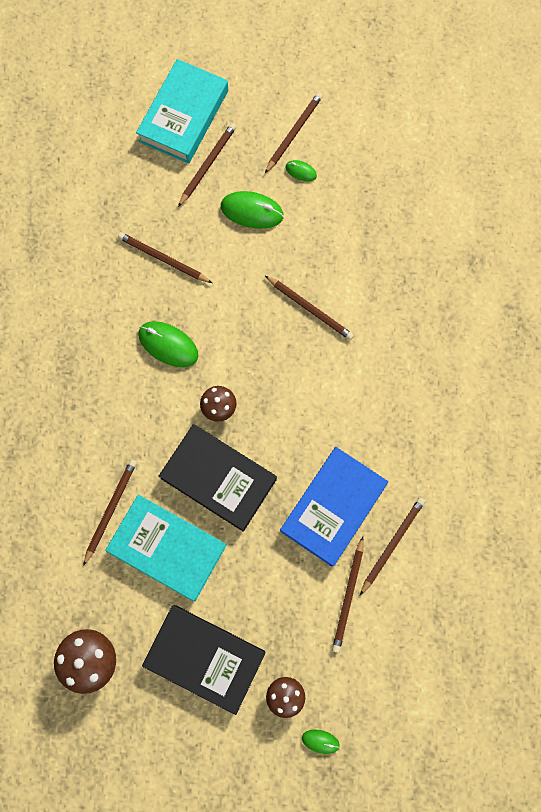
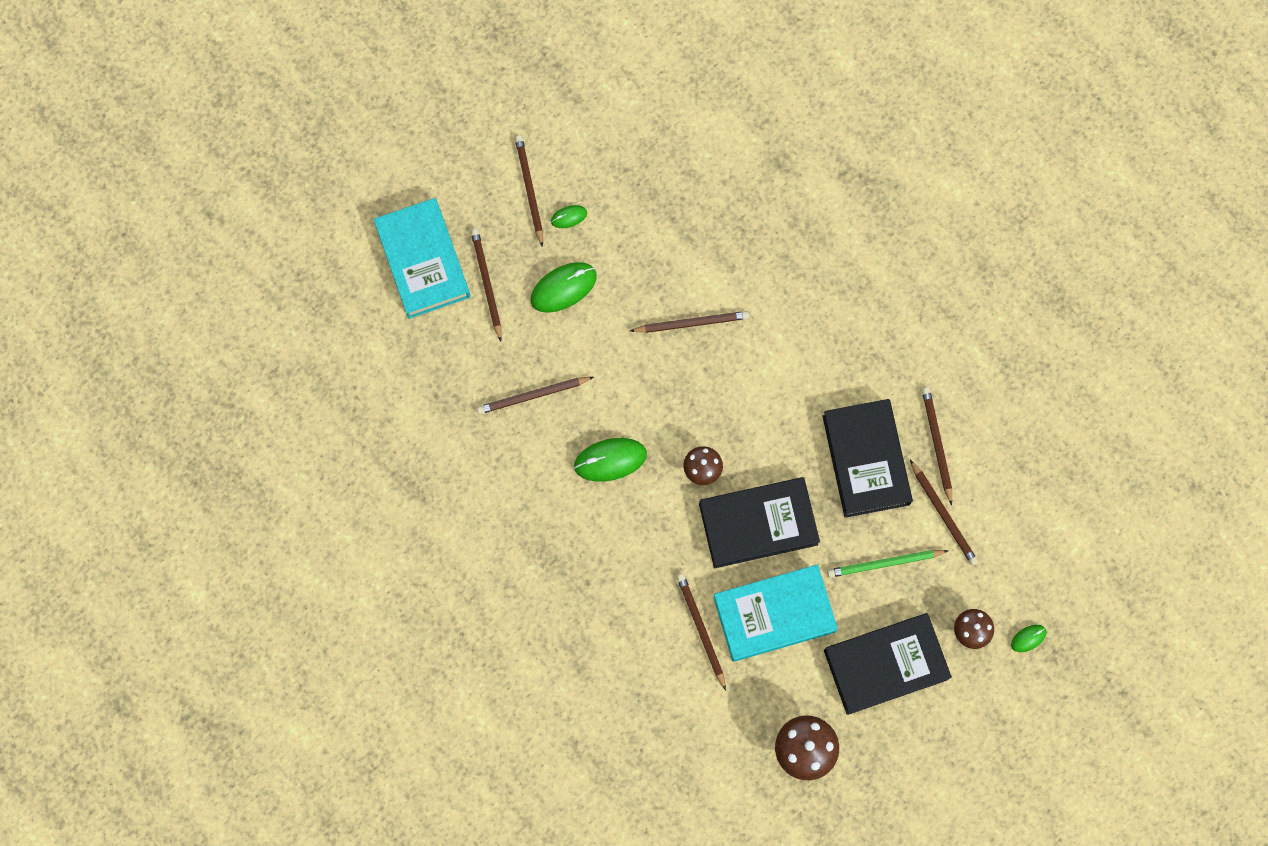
camera: 45 degrees left, 0 degrees up
(274, 589) = (884, 563): none -> green pencil
(333, 507) = (866, 460): blue book -> black book

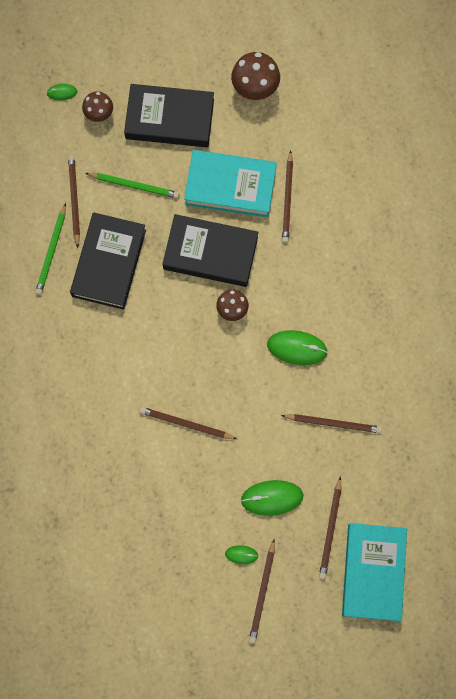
camera: 155 degrees left, 0 degrees up
(936, 444) = (52, 251): brown pencil -> green pencil

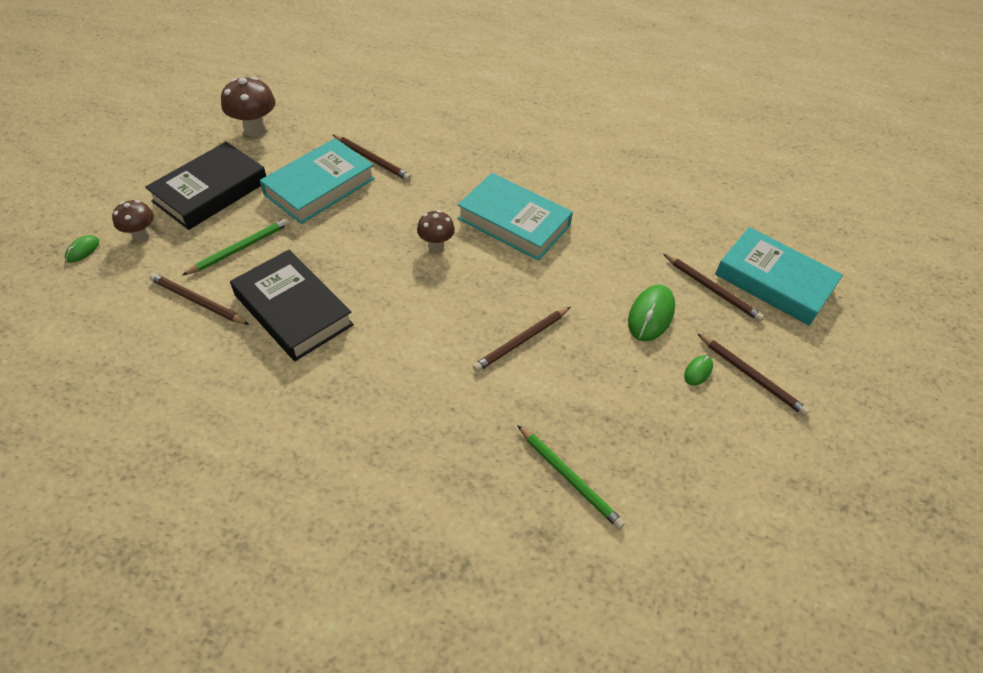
camera: 60 degrees left, 25 degrees down
(52, 251) = (227, 351): green pencil -> green pencil (569, 478)
(210, 253) = (366, 231): black book -> none
(297, 348) = (514, 222): green mouse -> turquoise book
(333, 423) = (606, 235): brown pencil -> none

